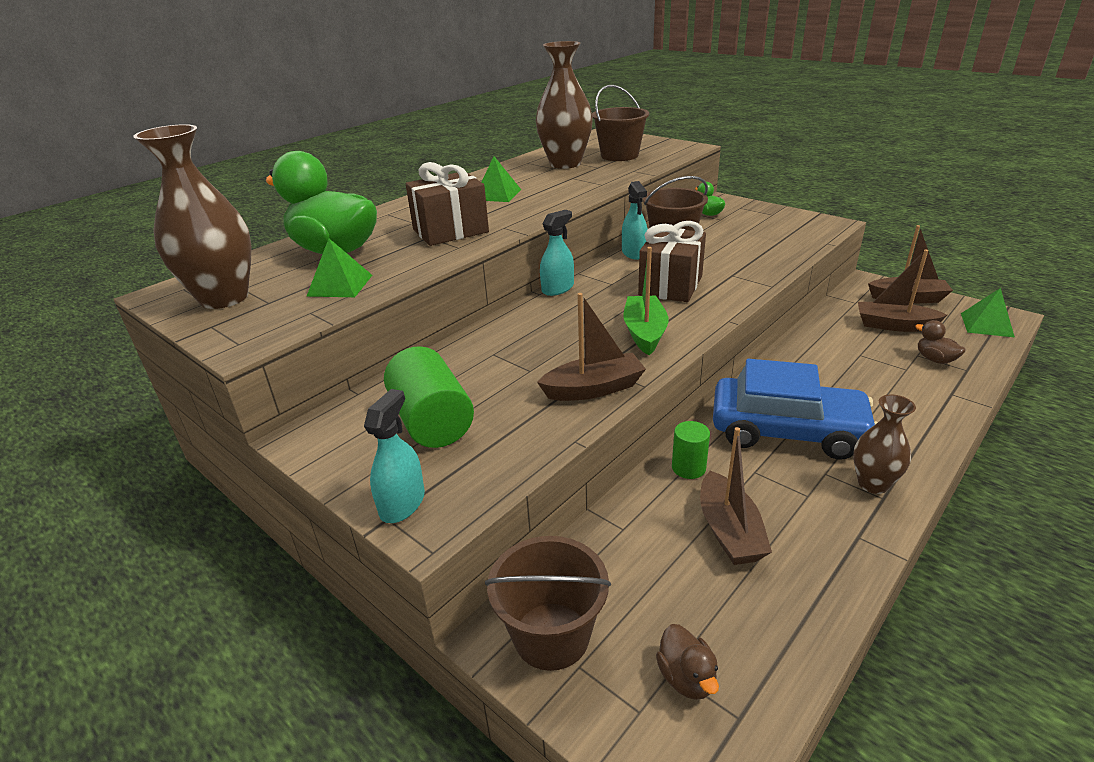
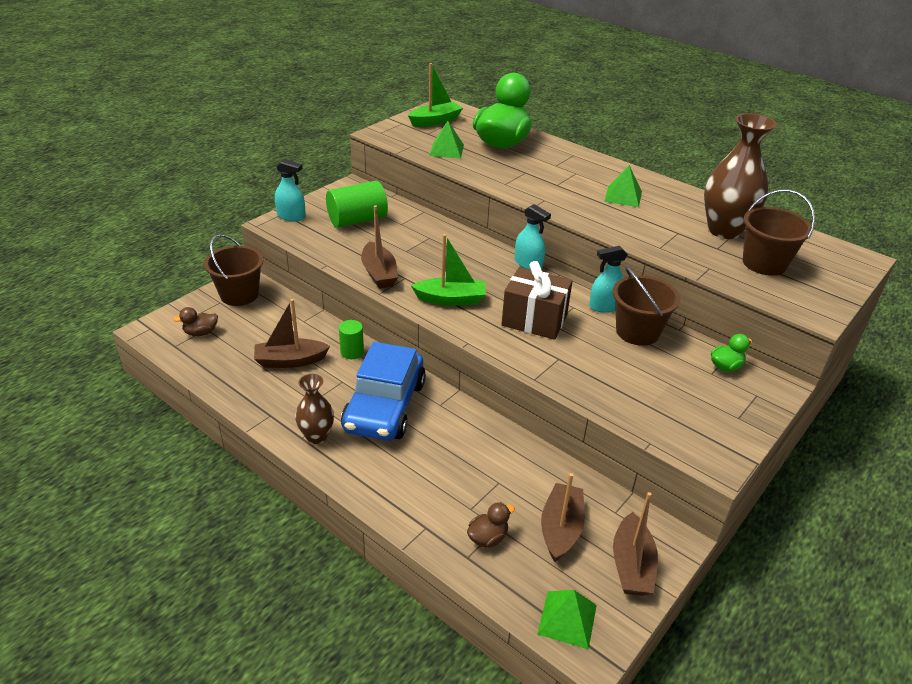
camera: 85 degrees right, 5 degrees up
(224, 298) = (435, 121): brown vase -> green boat
(450, 231) = (536, 179): brown gift -> none

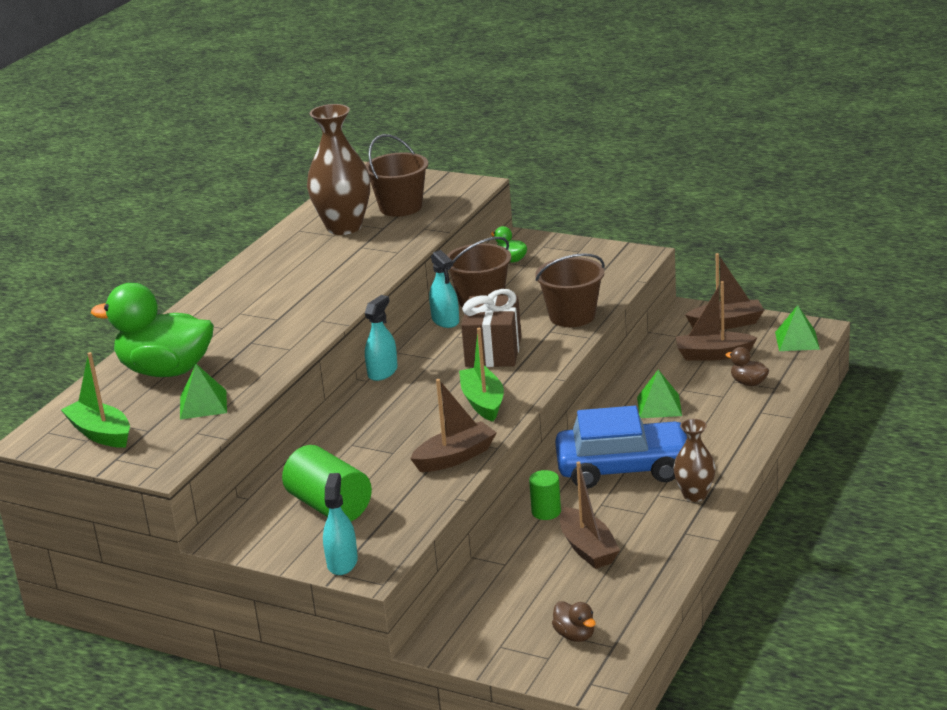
camera: 100 degrees left, 10 degrees down
(239, 294) = (474, 635): brown bucket -> brown bucket (572, 316)
(623, 196) = (290, 280): green pyramid -> green pyramid (659, 406)

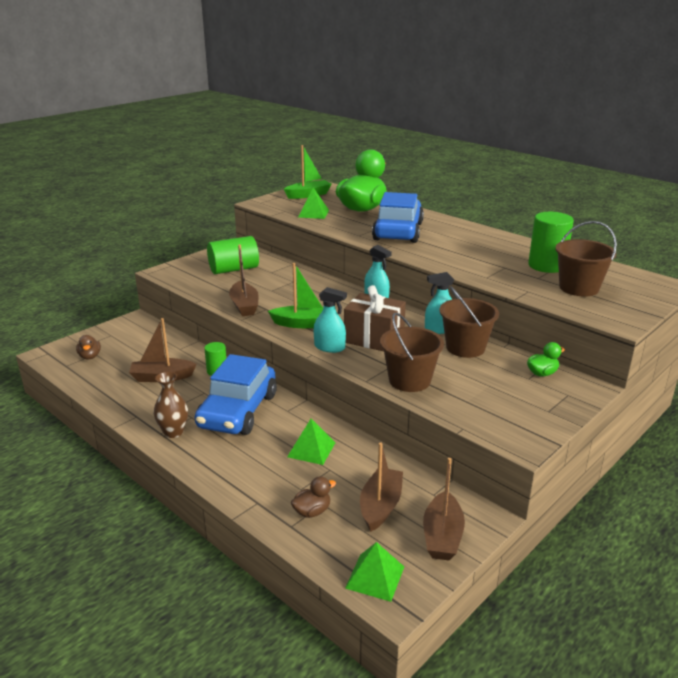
camera: 105 degrees right, 0 degrees up
(262, 325) = (398, 231): none -> blue car
(342, 562) = (178, 267): turquoise spray bottle -> turquoise spray bottle (329, 347)
(344, 227) = (546, 266): brown vase -> green cylinder
(575, 635) = (90, 356): brown duck -> brown duck turned 90 degrees counterclockwise

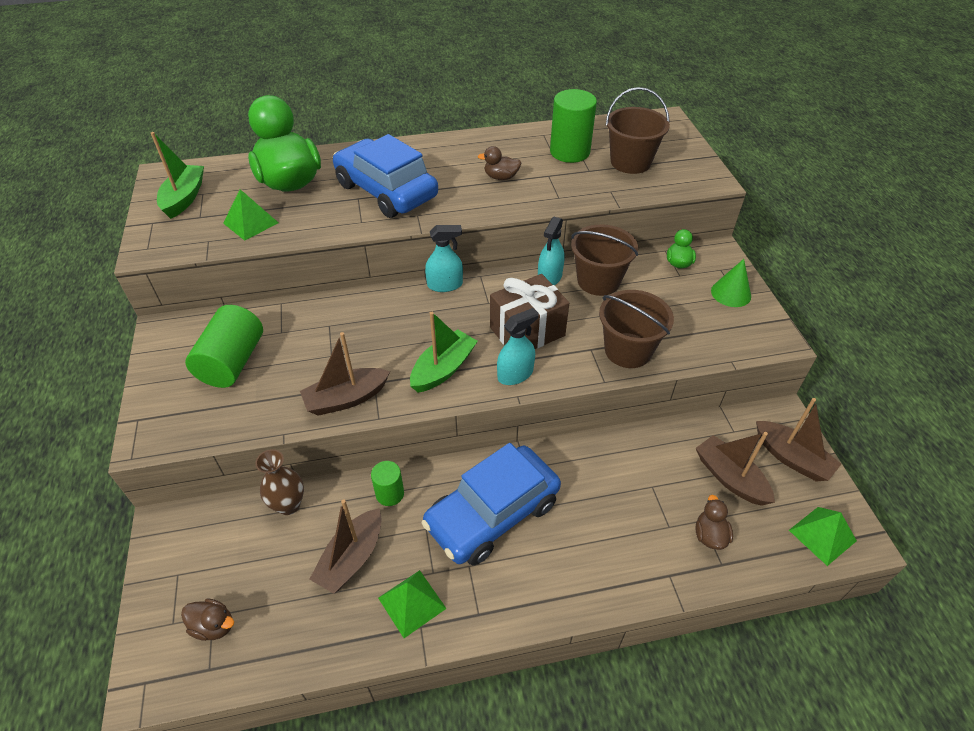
camera: 55 degrees left, 20 degrees up
(173, 432) = (487, 599): brown vase -> brown vase (288, 505)
(238, 411) = (492, 513): blue car -> blue car turned 90 degrees clockwise
(244, 306) = (346, 399): brown boat -> brown boat turned 135 degrees clockwise
(311, 449) = (610, 484): green pyramid -> green pyramid (411, 603)
(473, 255) = (501, 177): none -> brown duck
(545, 407) = (731, 293): none -> green cone

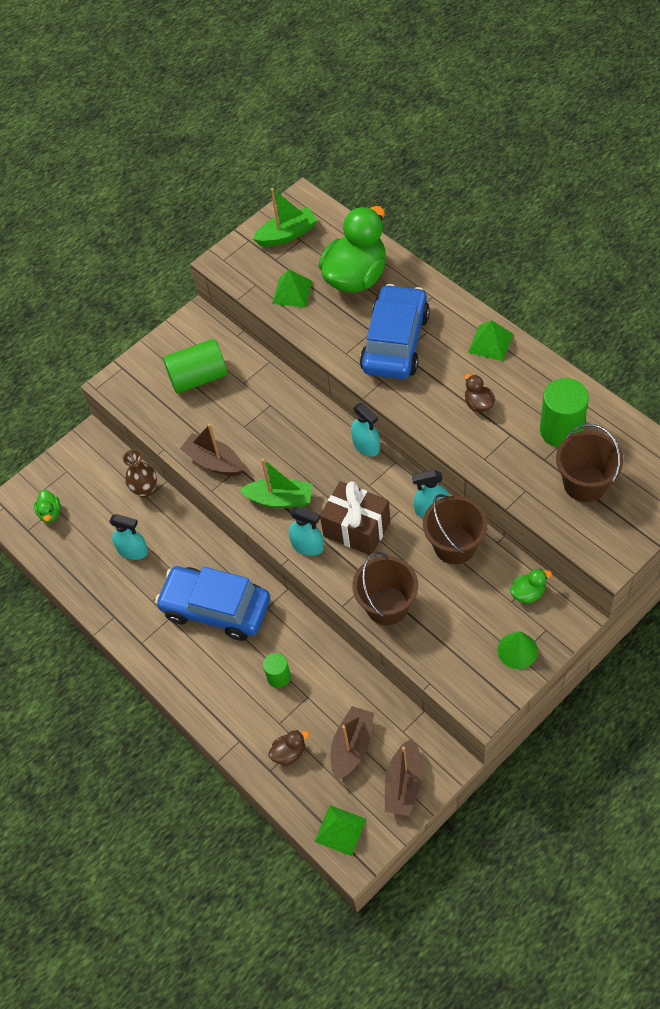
camera: 65 degrees right, 10 degrees up
(214, 626) = (50, 513): brown duck -> green duck
(351, 558) = (133, 550): brown boat -> turquoise spray bottle
(390, 494) = (191, 540): green cylinder -> green cylinder (279, 677)
(411, 603) = (125, 602): green pyramid -> green pyramid (490, 343)

